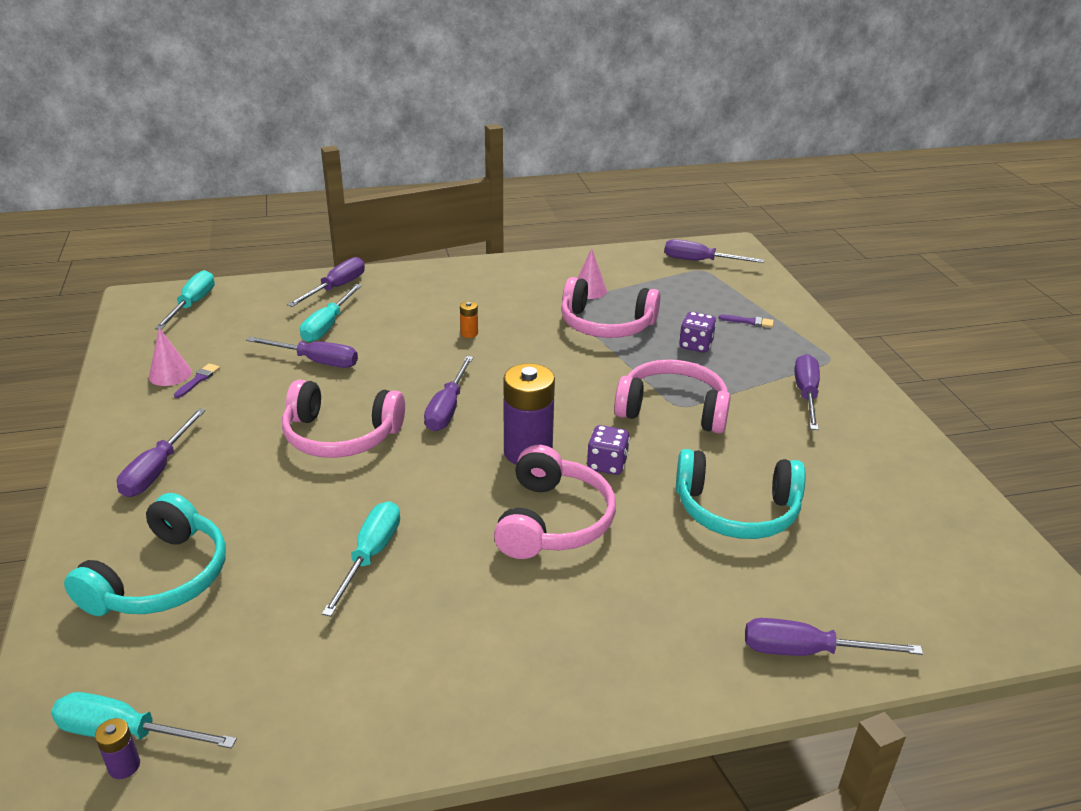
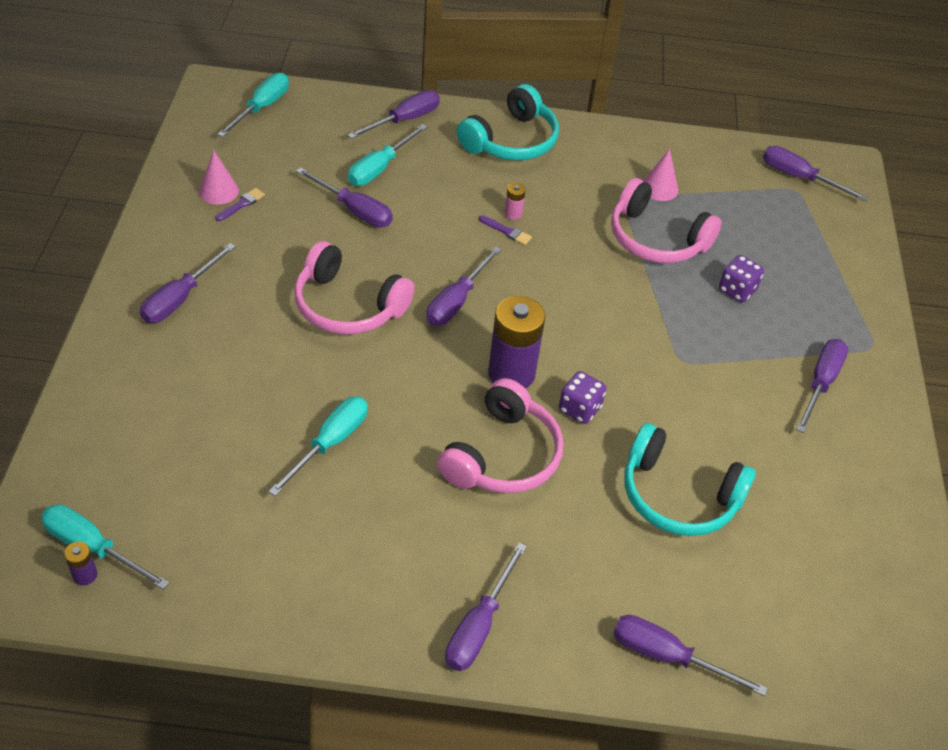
camera: 15 degrees right, 15 degrees up
(161, 578) = (154, 413): turquoise headphones -> turquoise headphones (511, 140)
(469, 333) = (513, 214): orange battery -> pink battery
(605, 681) = (479, 626): none -> purple screwdriver
(673, 410) = (673, 364): pink headphones -> none
(749, 322) = (810, 274): purple brush -> purple brush (507, 231)

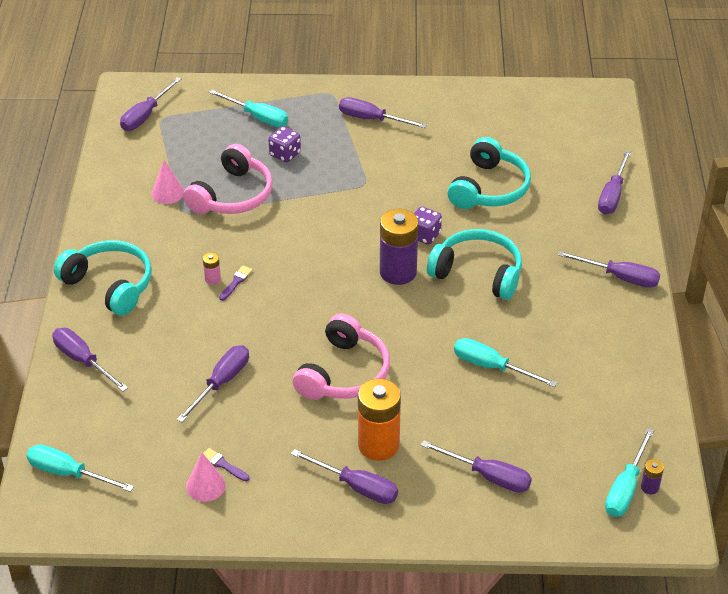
camera: 90 degrees left, 5 degrees down
(233, 322) = (378, 445): none -> orange battery
(379, 168) = (159, 371): turquoise screwdriver -> turquoise screwdriver (257, 117)
(456, 301) = (326, 307): purple screwdriver -> purple screwdriver (488, 476)
(502, 455) = (478, 273): pink headphones -> turquoise headphones

